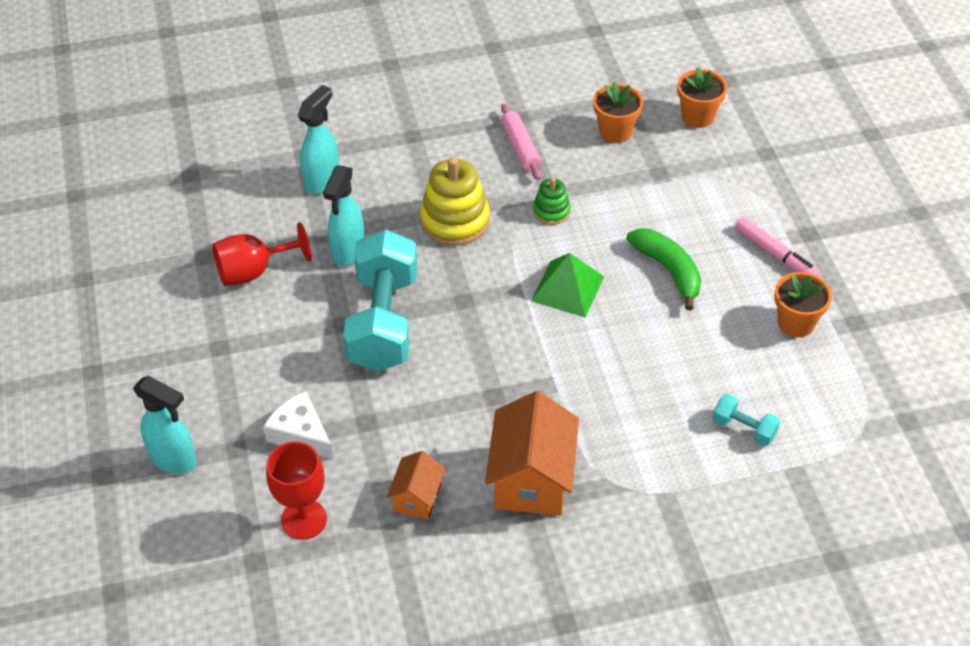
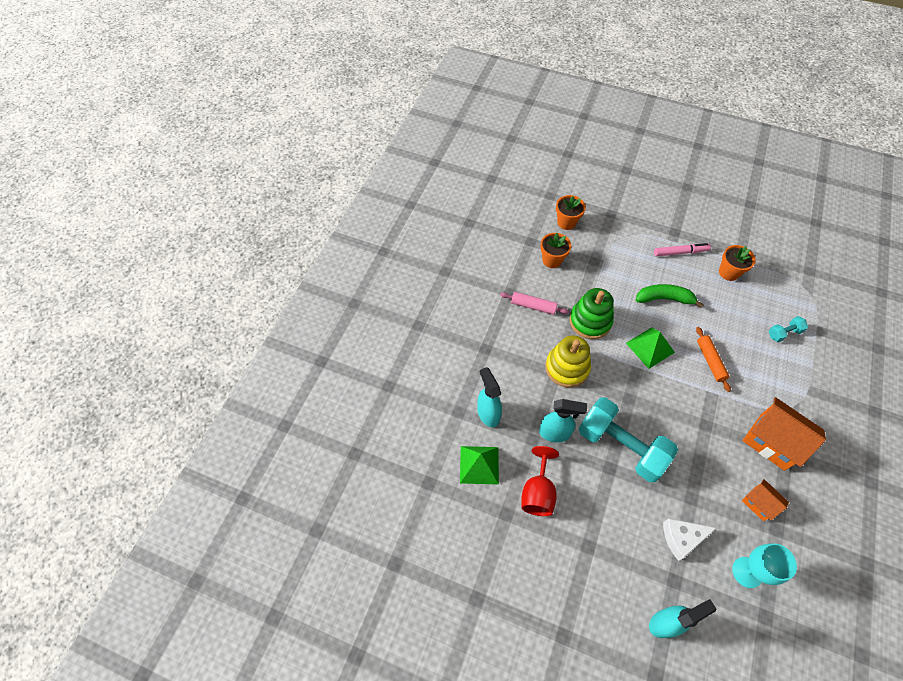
camera: 55 degrees left, 10 degrees up
(248, 204) = (479, 464): none -> green pyramid
(304, 519) = (747, 572): red goblet -> turquoise goblet
(348, 251) = (555, 433): turquoise spray bottle -> turquoise spray bottle turned 45 degrees counterclockwise
(551, 211) = (590, 321): green stacking toy -> green stacking toy, size x1.84
(607, 361) = (710, 361): none -> orange rolling pin

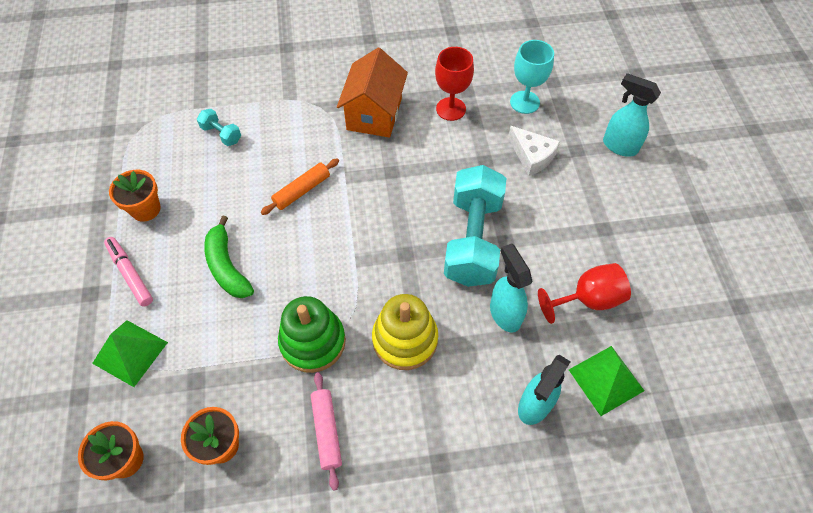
camera: 120 degrees left, 0 degrees up
(650, 347) = (317, 257): green pyramid -> green pyramid (130, 352)
(759, 503) = (451, 109): orange house -> red goblet

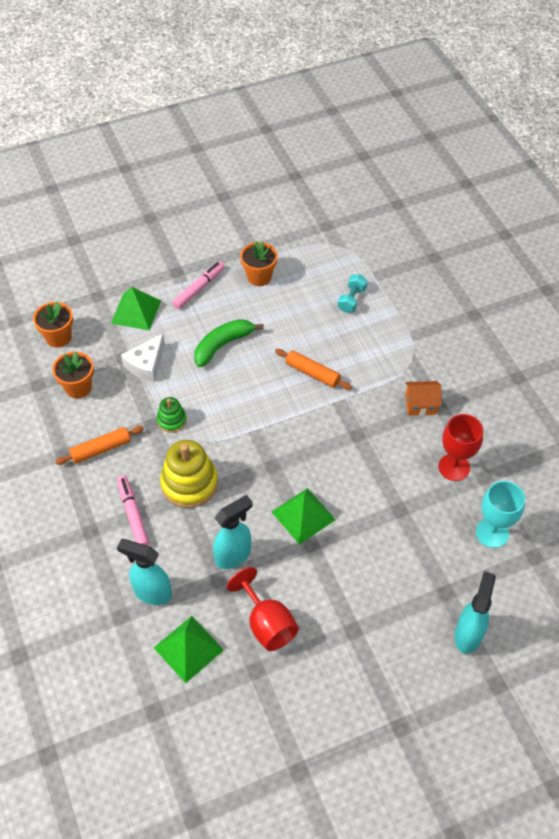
camera: 75 degrees right, 5 degrees down
(313, 342) = (172, 420): green stacking toy -> green stacking toy, size x0.54
(327, 431) = (101, 449): pink rolling pin -> orange rolling pin
(374, 114) = (420, 405): orange house -> orange house, size x0.54
(429, 408) = (133, 514): none -> pink marker
(472, 240) = (303, 515): turquoise dumbbell -> green pyramid
(532, 156) = (421, 551): white cheese -> white cheese (146, 364)

